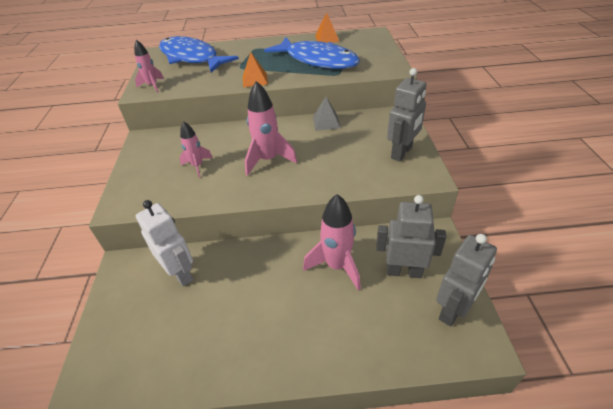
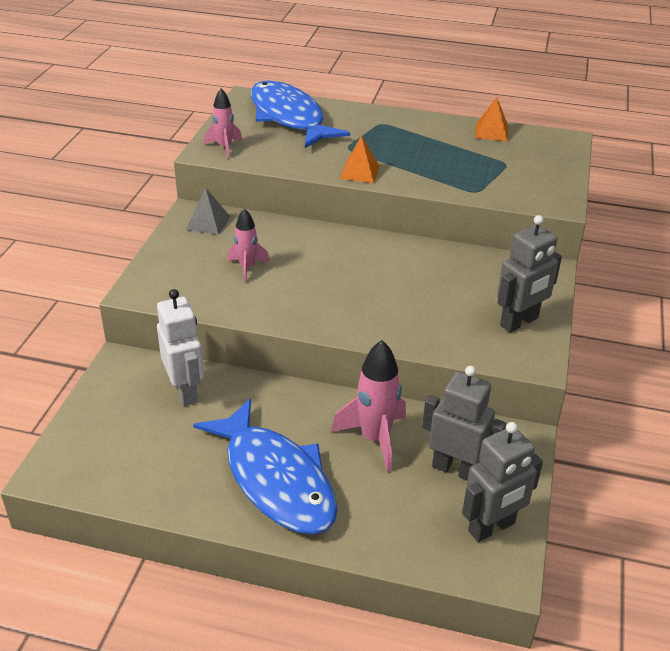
camera: 15 degrees right, 5 degrees down
(268, 160) = (338, 284): pink rocket -> none
(317, 60) = (459, 164): blue fish -> blue fish (276, 479)
(326, 122) = (439, 254): grey pyramid -> grey pyramid (208, 223)

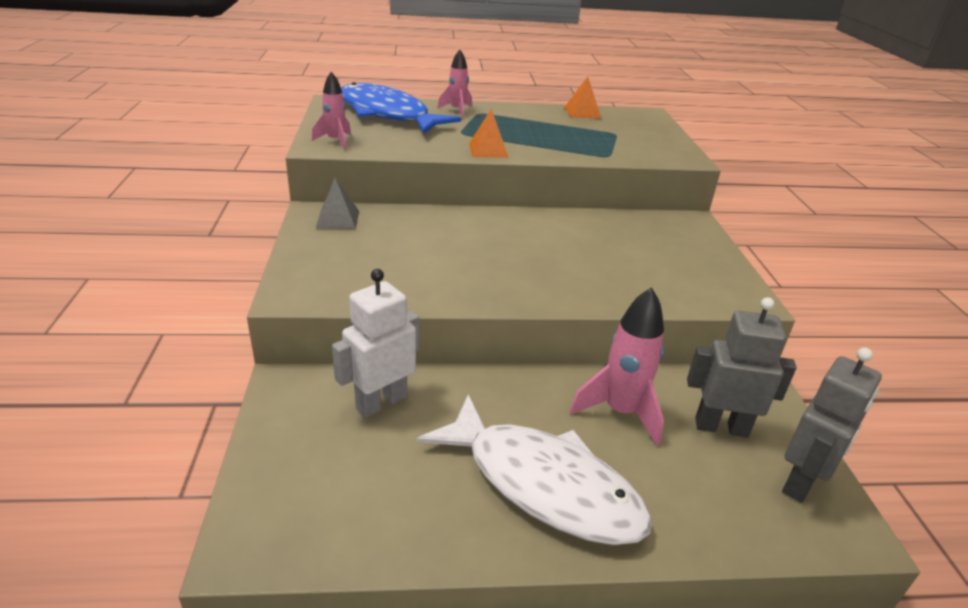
camera: 20 degrees left, 5 degrees down
(185, 391) = (381, 402): white robot -> white robot turned 90 degrees counterclockwise
(247, 268) = (405, 255): pink rocket -> pink rocket (457, 111)
(276, 479) = (543, 484): blue fish -> white fish
(519, 322) = (706, 267): grey robot -> none

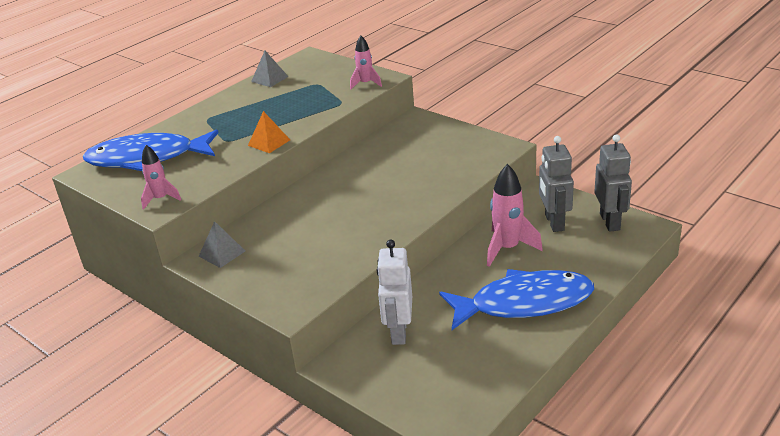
camera: 40 degrees left, 0 degrees up
(457, 111) = (189, 126): pink rocket -> pink rocket (365, 84)
(543, 484) = (524, 303): white fish -> blue fish
(582, 112) = (269, 79): orange pyramid -> grey pyramid
(721, 427) = (554, 222): grey robot -> grey robot turned 60 degrees counterclockwise

